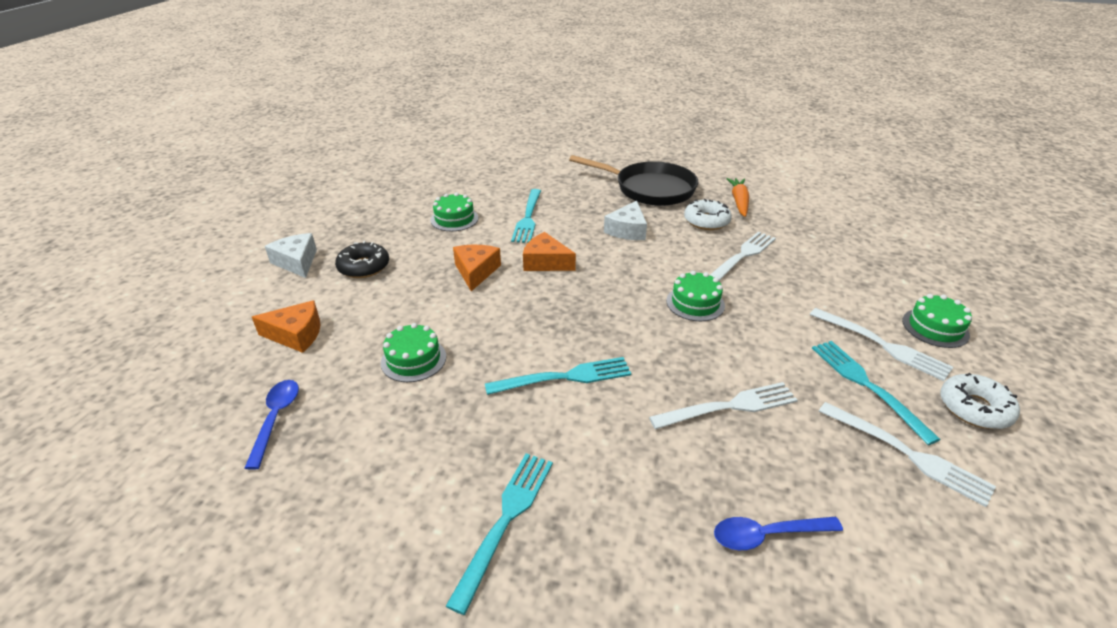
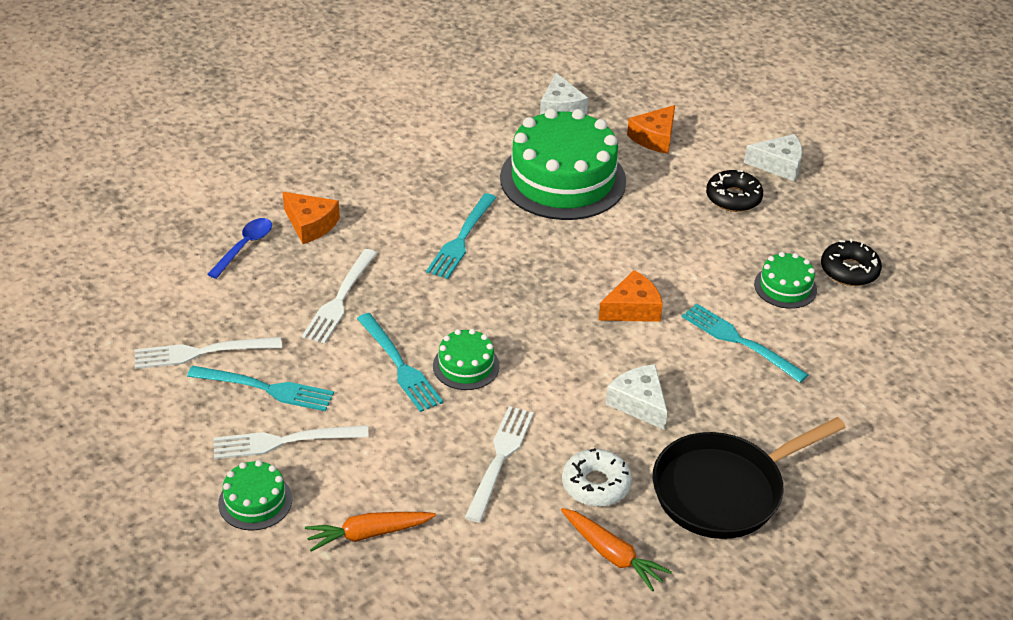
camera: 125 degrees right, 5 degrees up
(276, 419) = (560, 108): blue spoon -> white cheese
(412, 205) = (849, 270): none -> black donut
(413, 359) = (563, 179): green cake -> green cake, size x2.18
(476, 272) = (659, 258): orange cheese -> orange cheese (310, 224)
(505, 520) = (376, 161): turquoise fork -> turquoise fork (399, 365)
(742, 256) = (500, 459): white fork -> white fork turned 150 degrees counterclockwise
(866, 273) = (368, 534): none -> orange carrot
(974, 408) = (177, 428): white donut -> none

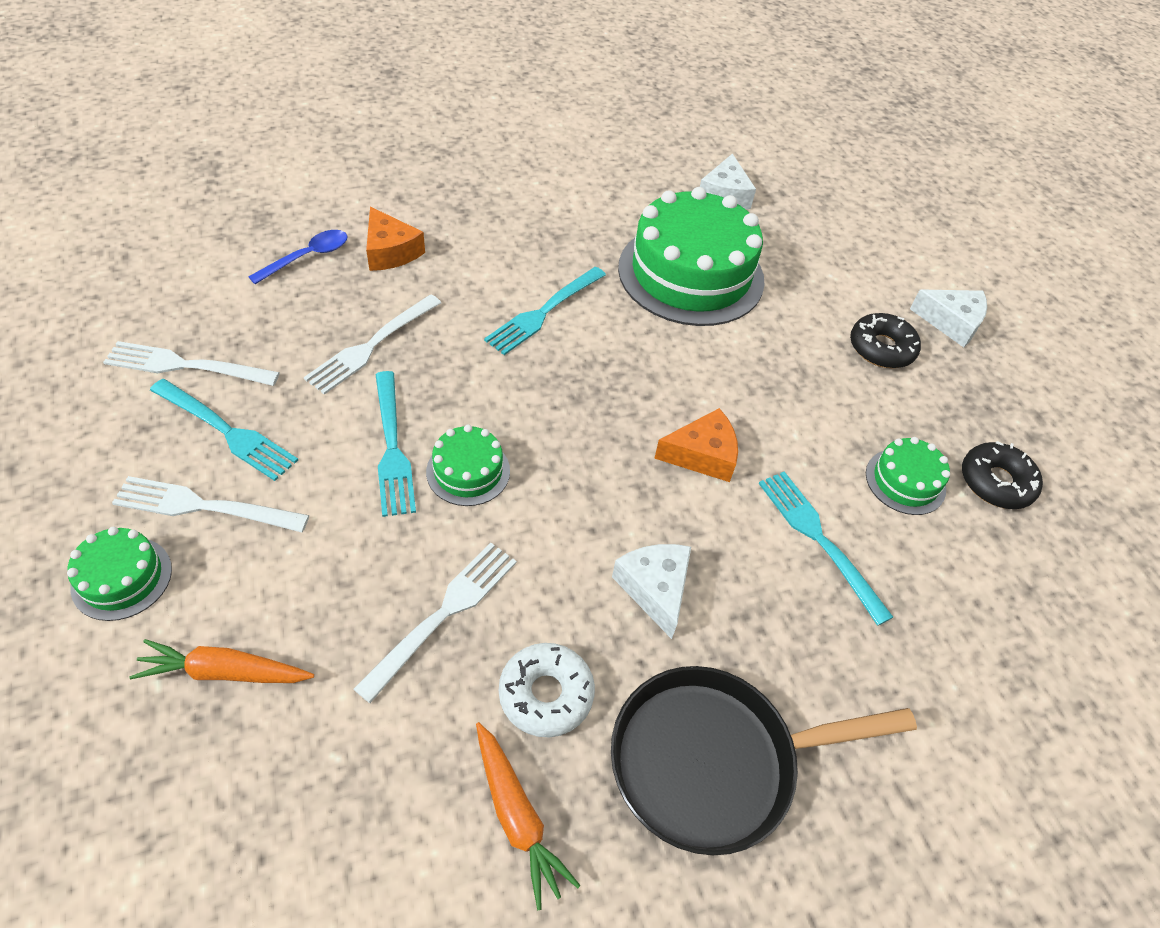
camera: 15 degrees right, 10 degrees up
(654, 138) = (816, 253): orange cheese -> none

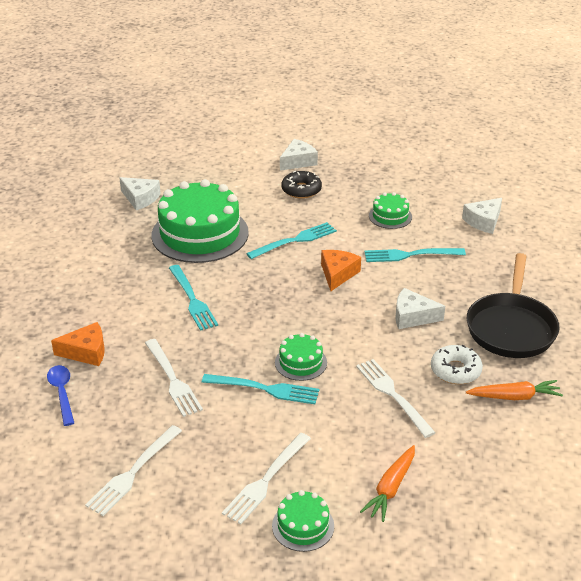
camera: 60 degrees left, 15 degrees down
(226, 431) = (207, 461): turquoise fork -> turquoise fork (294, 240)
(996, 482) = (405, 190): black donut -> none
(1005, 631) = (483, 221): none -> white cheese

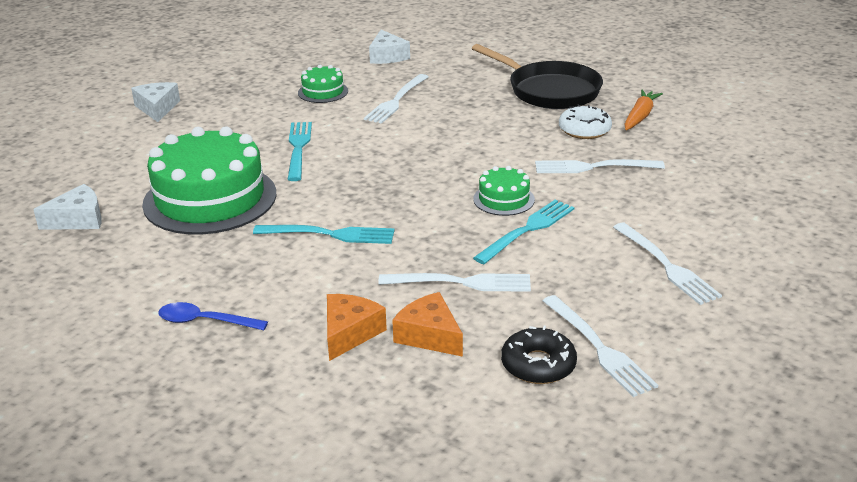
camera: 60 degrees left, 5 degrees down
(62, 393) = (413, 370): blue spoon -> blue spoon (205, 321)
(301, 190) = (213, 121): black donut -> black donut (538, 365)
(303, 526) = (742, 262): green cake -> none
(337, 274) = (383, 142): orange cheese -> orange cheese (429, 335)
(391, 488) = (718, 204): orange carrot -> none
(410, 255) = (396, 100): turquoise fork -> white fork
(412, 316) = (490, 126): white cheese -> none

